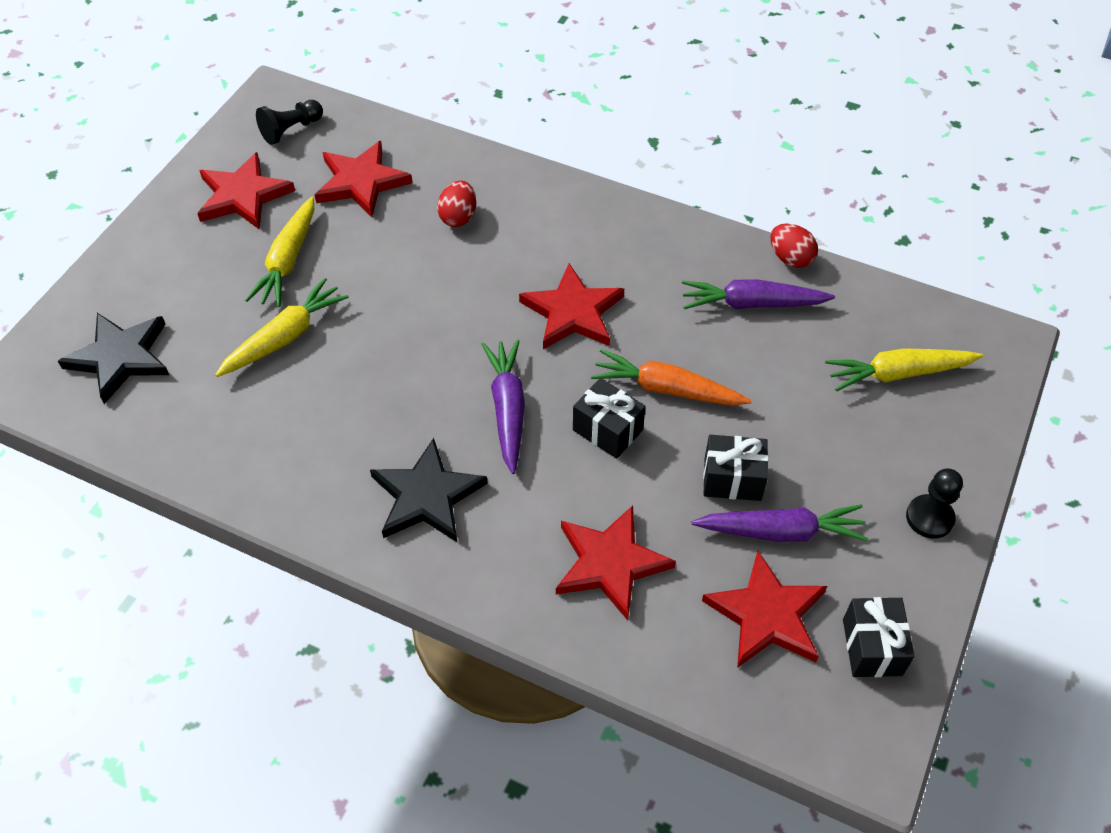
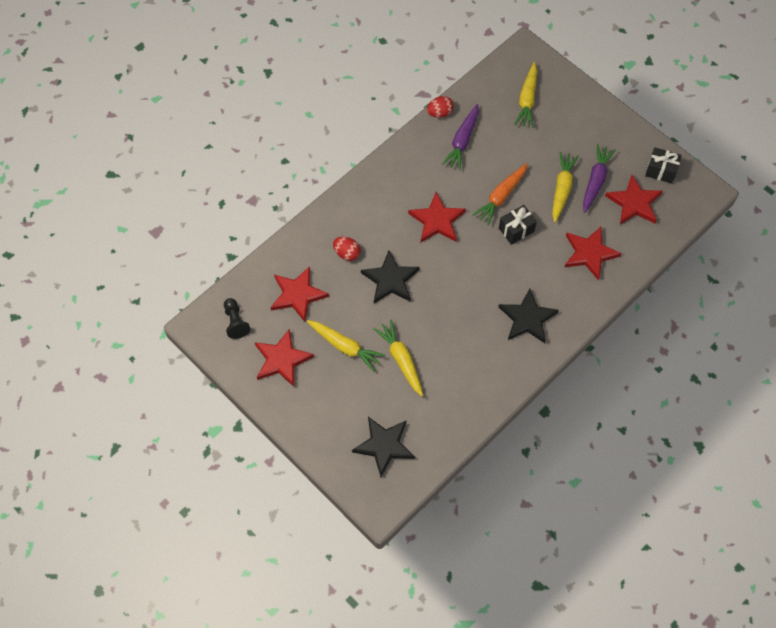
camera: 70 degrees left, 10 degrees up
(431, 283) = (390, 280): none -> black star
(508, 409) = (488, 268): purple carrot -> none
(732, 479) = (562, 189): black gift -> yellow carrot
(929, 518) = (607, 123): black pawn -> none

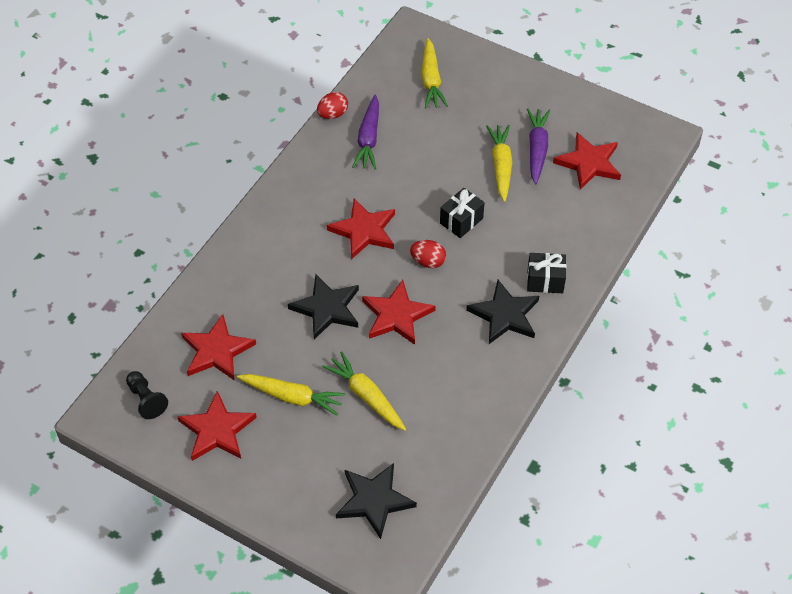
camera: 15 degrees left, 10 degrees down
(347, 253) = (265, 290): red egg -> red egg (428, 262)
(501, 196) = (432, 189): orange carrot -> none
(589, 253) = (555, 228): red star -> red star (396, 315)
(661, 171) = (608, 123): black gift -> black gift (545, 281)

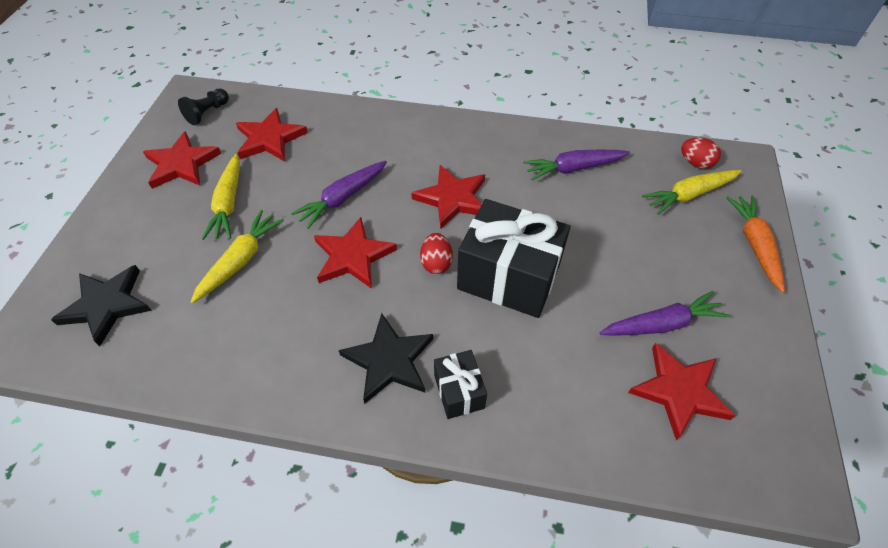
camera: 70 degrees right, 0 degrees up
(327, 308) = (343, 198): black star -> purple carrot
(333, 114) = (586, 134): red egg -> red egg (695, 163)
(461, 221) = (508, 277): black gift -> black gift, size x2.01
(494, 67) = (754, 245): none -> orange carrot
(501, 166) = (611, 293): yellow carrot -> none

